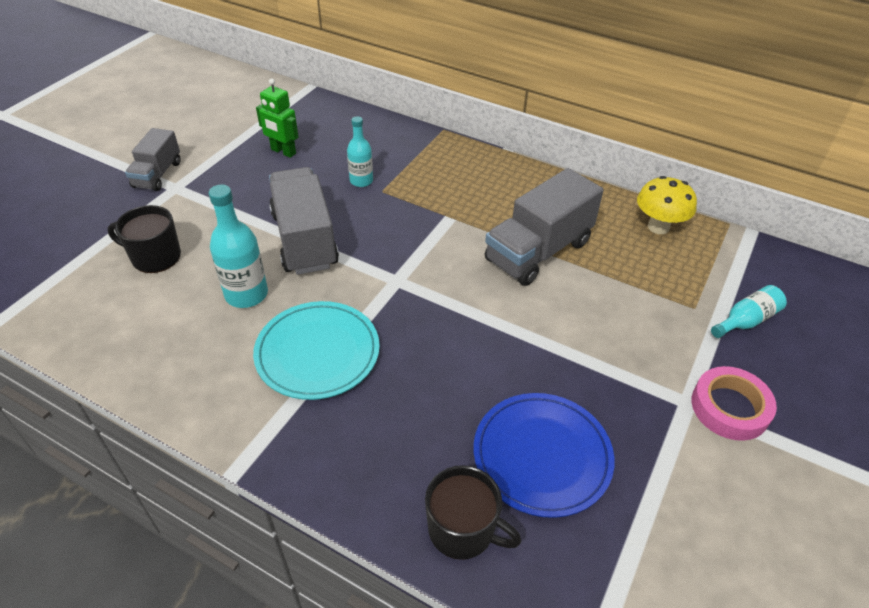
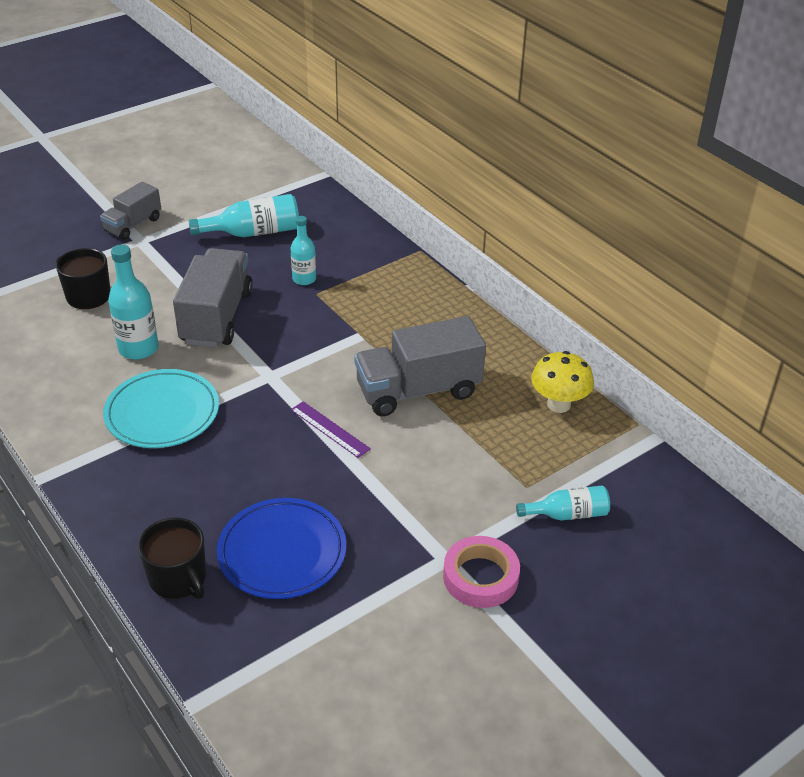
camera: 25 degrees right, 5 degrees down
(283, 152) = (253, 232): green robot -> turquoise bottle
(490, 313) = (330, 429): none -> purple ruler

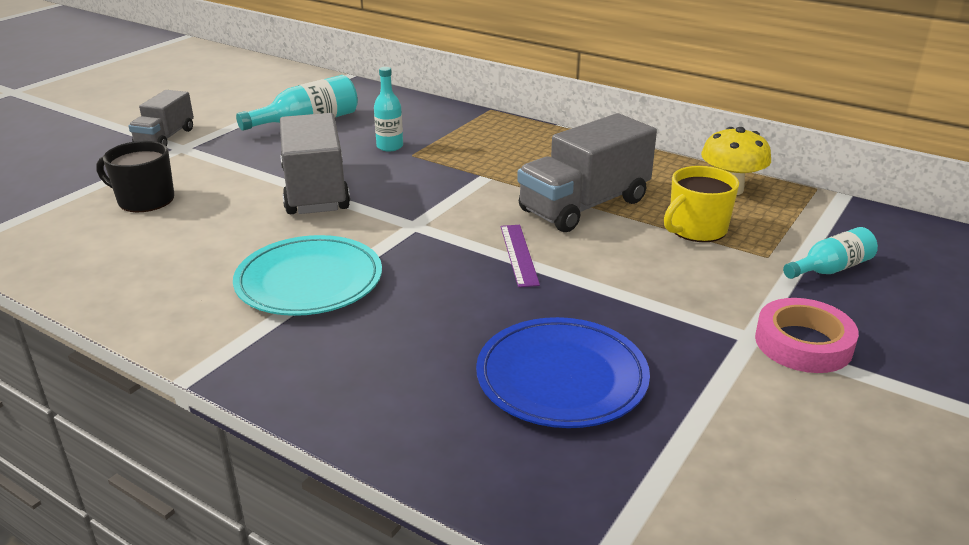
camera: 20 degrees left, 10 degrees down
(138, 348) = (239, 232): turquoise bottle -> none
(178, 578) = (452, 440): black mug -> none
(330, 429) = (519, 254): purple ruler -> purple ruler turned 60 degrees clockwise
(491, 442) = (696, 229): none -> yellow mug

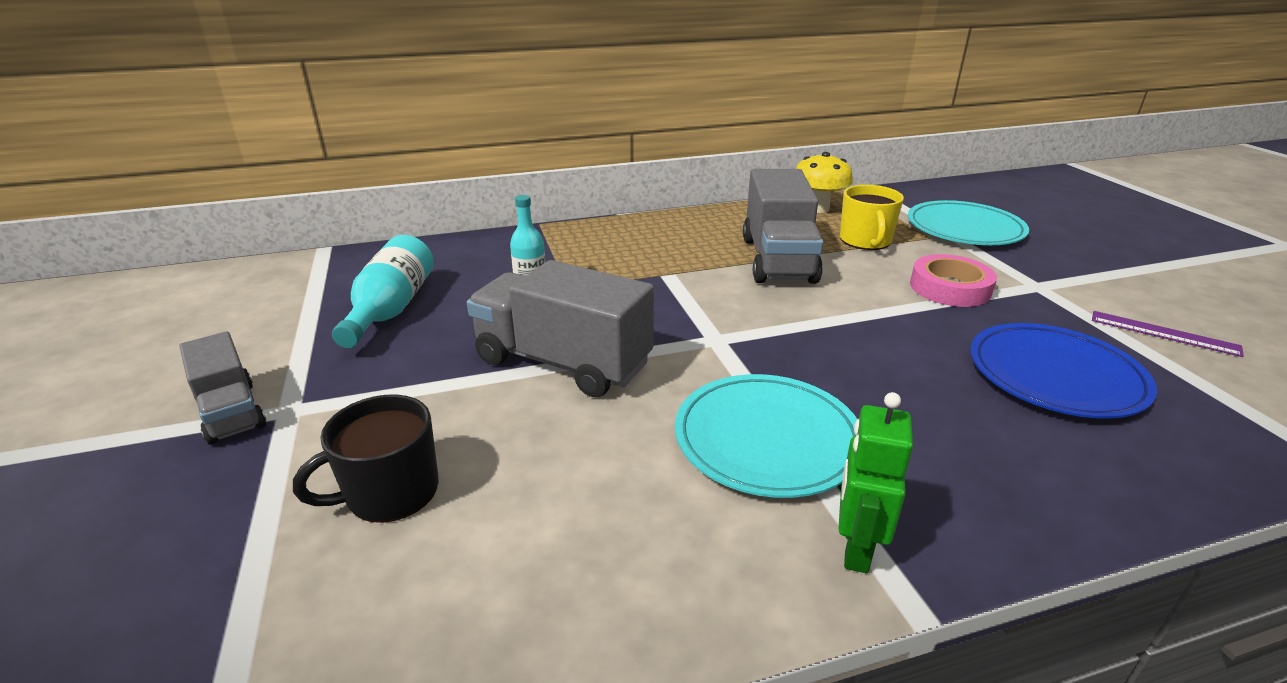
camera: 50 degrees left, 0 degrees up
(227, 342) = (855, 547): none -> green robot
(519, 254) = (831, 315): purple ruler -> purple ruler (1164, 333)
(803, 343) = (1057, 274): pink tape -> pink tape (950, 288)
(830, 269) = (964, 229): turquoise bottle -> turquoise plate

